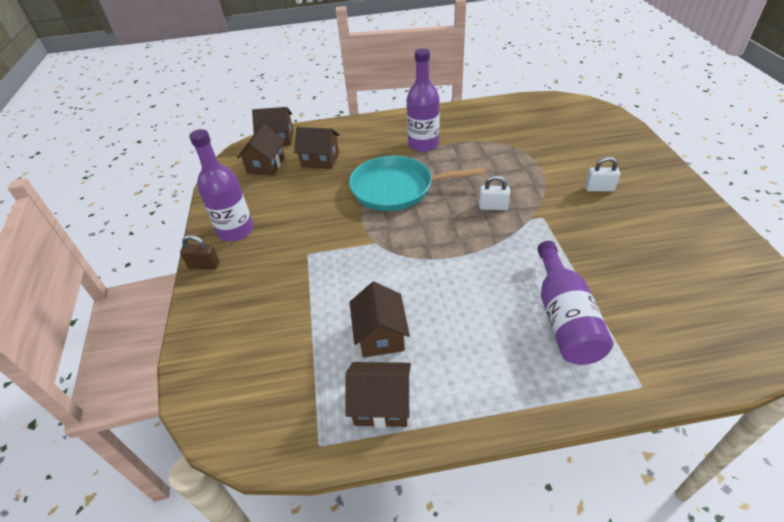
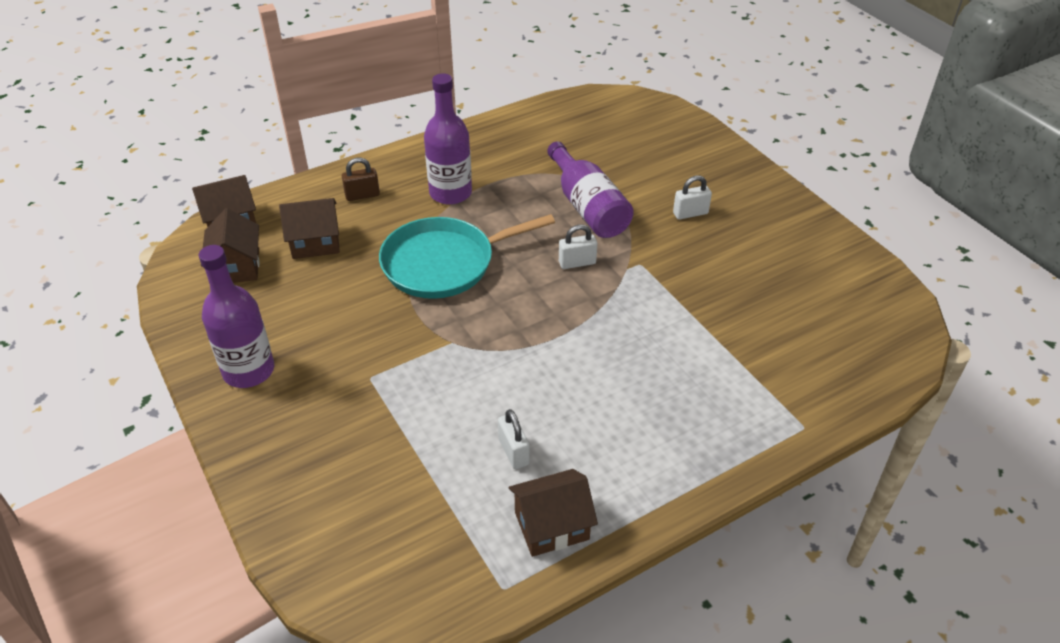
camera: 25 degrees left, 0 degrees up
(204, 265) = (231, 428): brown padlock -> brown padlock (362, 195)
(380, 335) = (513, 452): brown house -> white padlock
(564, 318) = (706, 377): purple bottle -> purple bottle (588, 207)

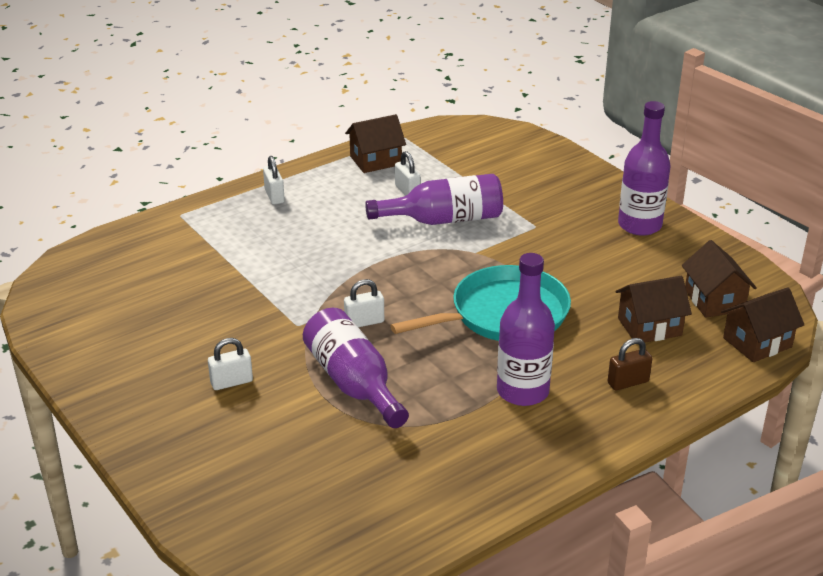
camera: 175 degrees right, 10 degrees down
(475, 395) = (444, 219): none -> purple bottle
(689, 454) = (274, 196): none -> white padlock

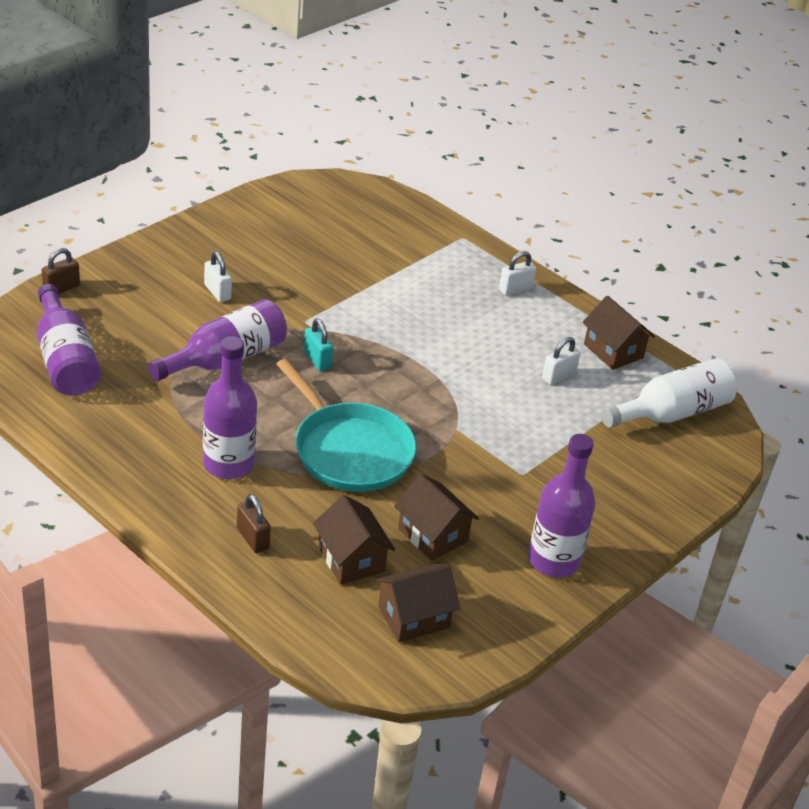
camera: 75 degrees right, 5 degrees up
(191, 510) = (61, 288): none -> brown padlock
(364, 322) = (317, 360): white padlock -> turquoise padlock
(444, 219) = (512, 405): purple bottle -> purple bottle (65, 360)
(461, 147) = (671, 413): none -> white bottle
(757, 342) = (340, 648): brown house -> brown house (432, 535)

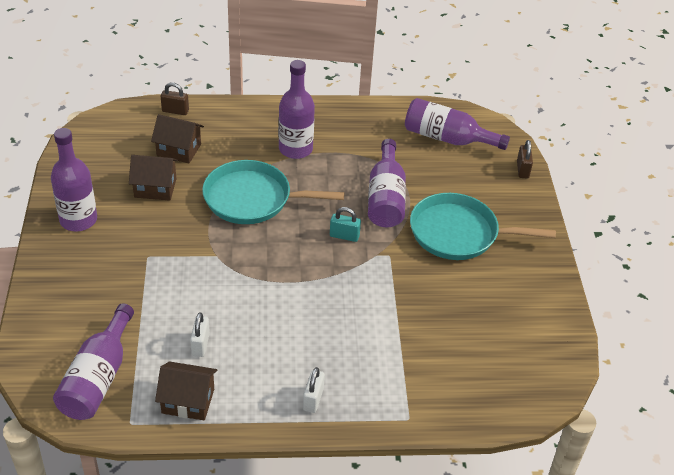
camera: 135 degrees right, 5 degrees up
(217, 292) = (459, 233): white padlock -> turquoise pan
(252, 538) = (234, 127): brown padlock -> brown padlock (175, 111)
(414, 617) = (118, 147): brown house -> none
(671, 413) = (98, 378): white bottle -> purple bottle

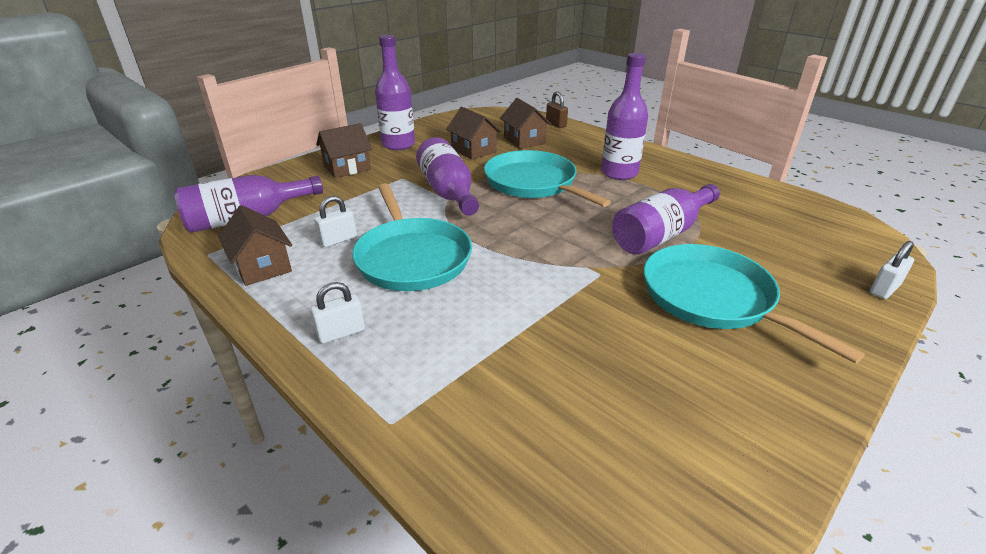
camera: 50 degrees right, 10 degrees down
(82, 276) = (347, 168): none -> brown house
(270, 322) = (412, 257): none -> turquoise pan
(344, 236) = (575, 239): turquoise padlock -> none
(447, 138) = (800, 225): purple bottle -> purple bottle (448, 192)
(522, 170) = (884, 289): brown padlock -> white padlock

